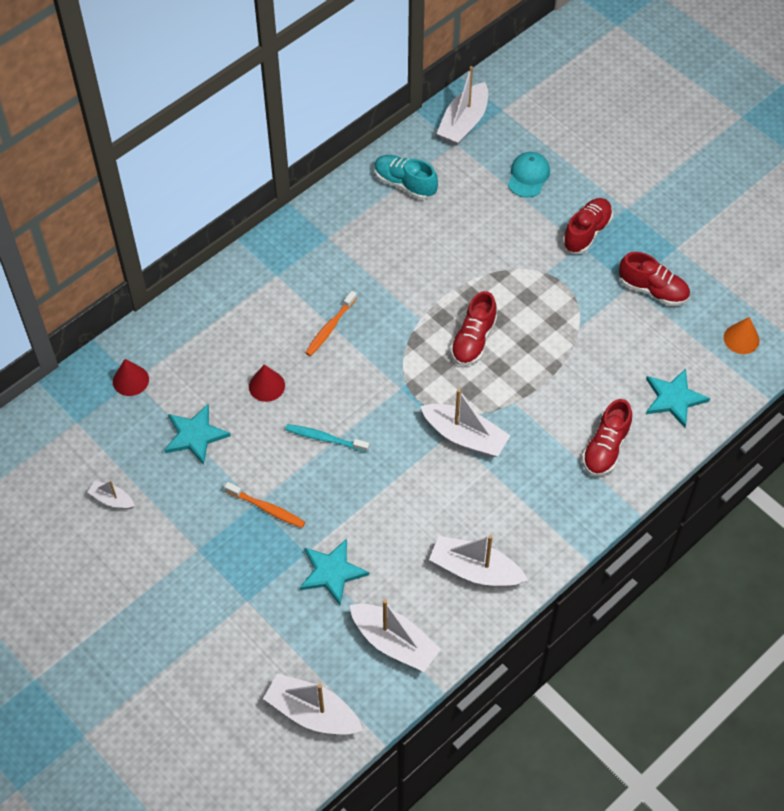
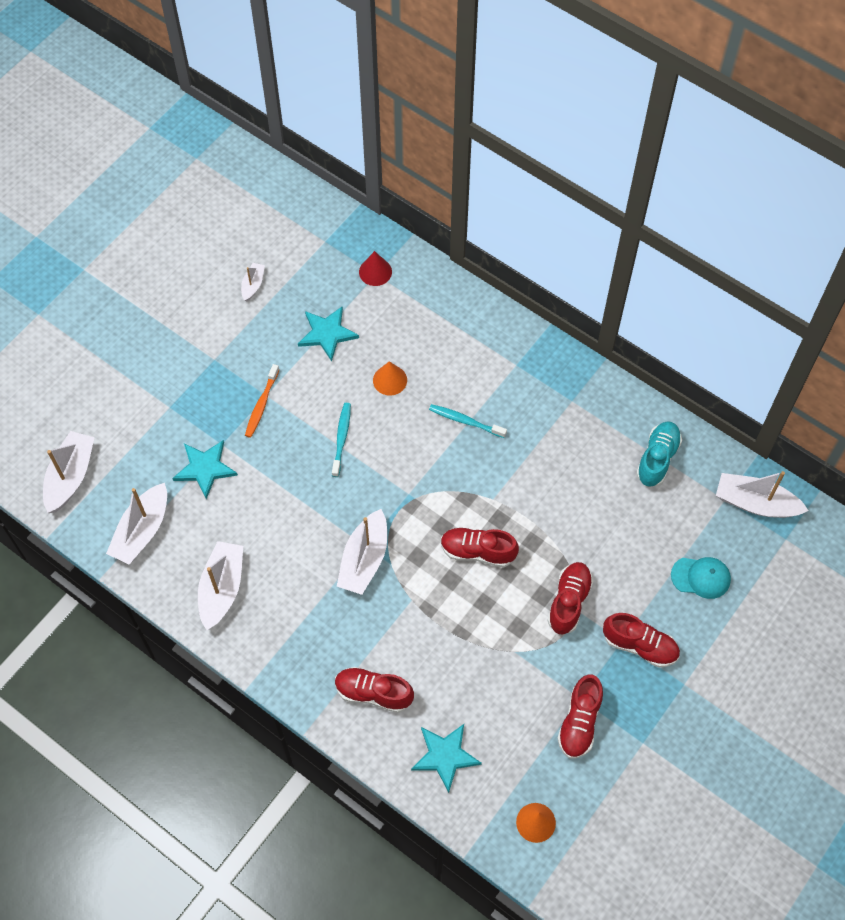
camera: 80 degrees right, 5 degrees up
(266, 386) = (390, 380): red cone -> orange cone
(330, 328) = (465, 421): orange toothbrush -> turquoise toothbrush
(536, 277) = (569, 602): none -> red shoe

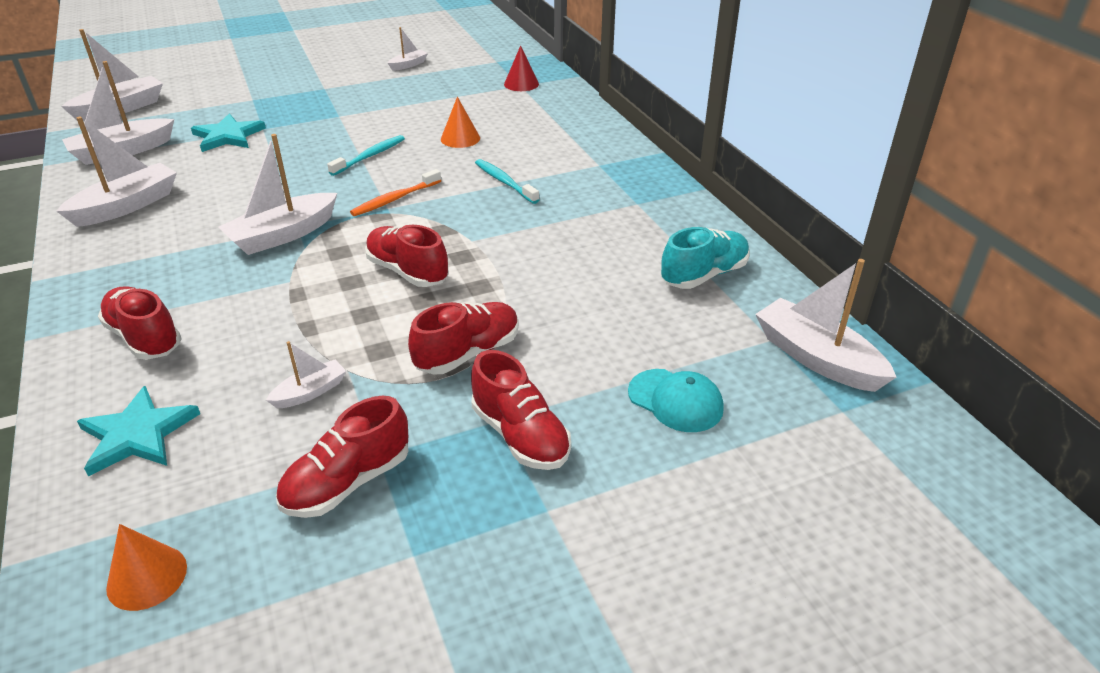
camera: 30 degrees right, 25 degrees down
(261, 405) = (327, 119): orange toothbrush -> orange toothbrush (395, 199)
(327, 333) = (437, 101): turquoise star -> none
(508, 678) = (310, 392): none -> white boat

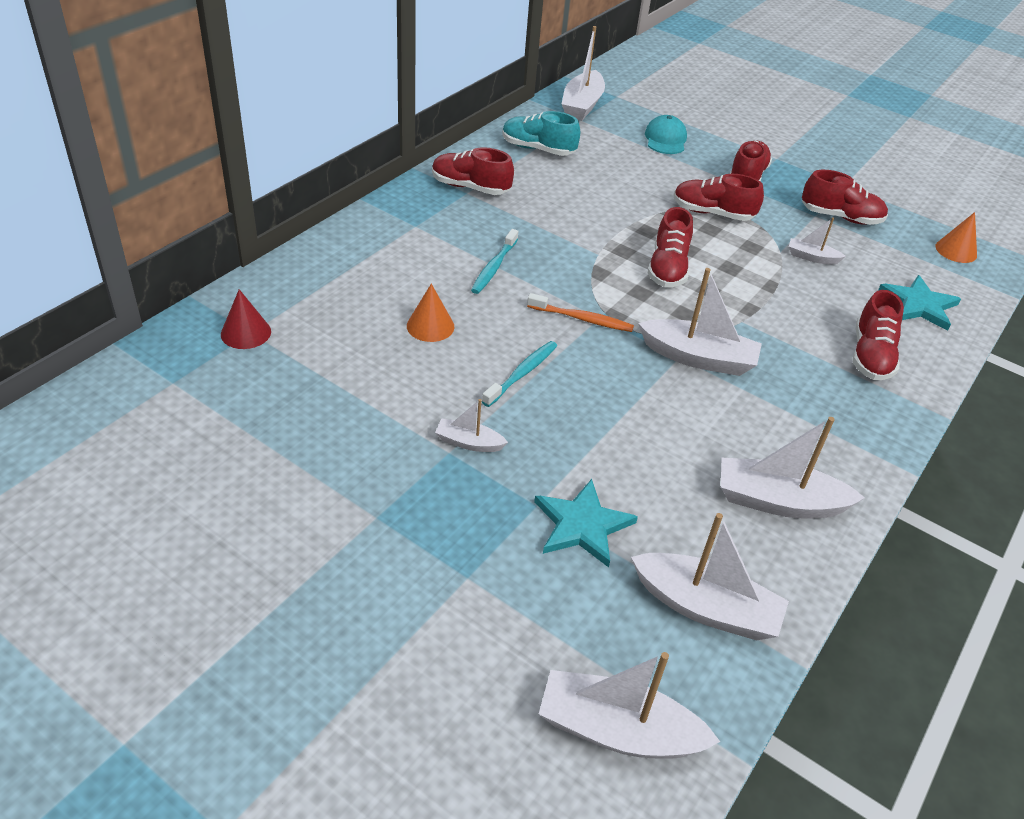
camera: 125 degrees left, 5 degrees up
(370, 156) = (522, 373): turquoise toothbrush -> turquoise toothbrush turned 120 degrees clockwise
(408, 65) = (235, 467): white boat -> white boat (469, 443)
(645, 207) = (470, 187): none -> red shoe

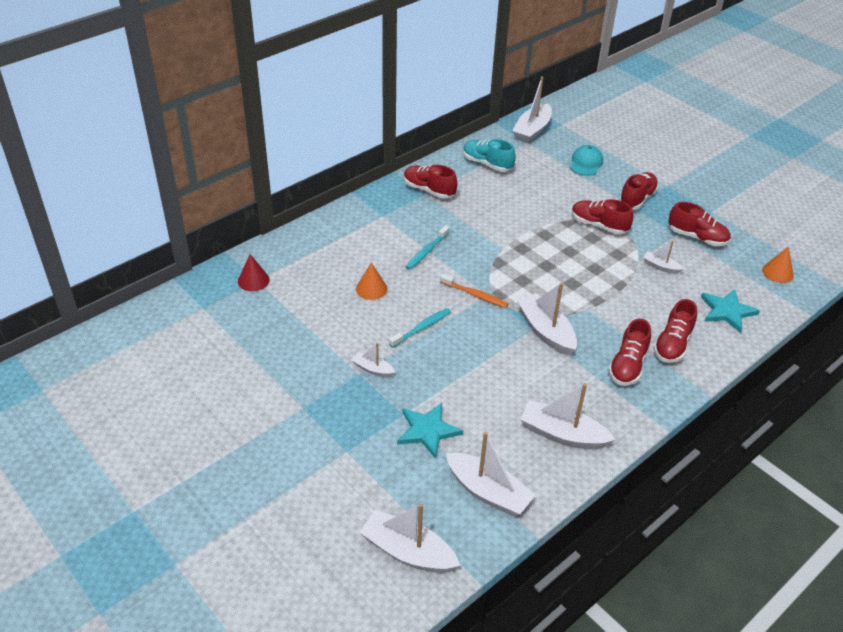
camera: 15 degrees right, 0 degrees up
(667, 268) = (549, 264): red shoe -> red shoe (627, 366)
(698, 358) = (546, 331): white boat -> white boat turned 150 degrees counterclockwise

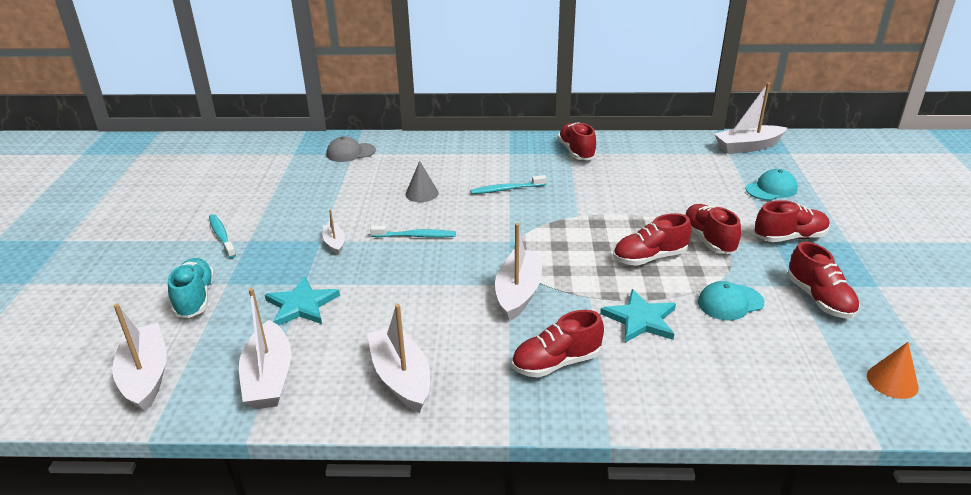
camera: 45 degrees right, 10 degrees down
(253, 280) = (350, 152): red cone -> grey cap
(274, 418) = (222, 236): none -> turquoise toothbrush
(371, 289) = (422, 193): orange cone -> grey cone
(475, 295) = (498, 235): orange toothbrush -> none
(487, 164) = (661, 154): turquoise shoe -> turquoise shoe (195, 298)
(660, 267) = (730, 302): white boat -> turquoise cap
(672, 345) = (636, 373): red shoe -> red shoe (649, 258)
(727, 311) = (756, 381): turquoise star -> turquoise star (640, 319)

